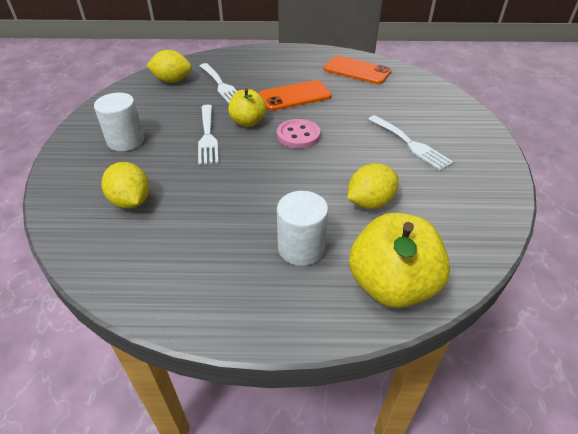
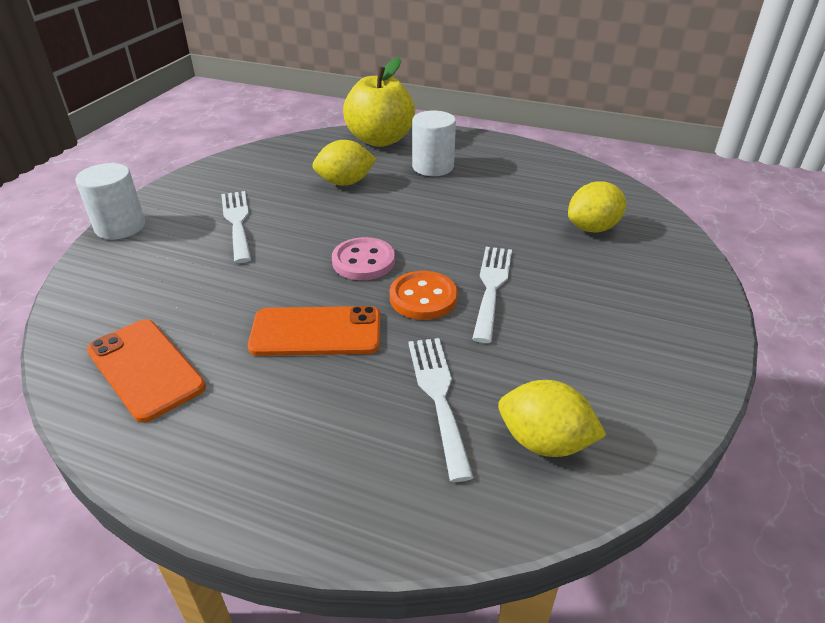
camera: 160 degrees left, 5 degrees down
(126, 141) = (617, 306): white cylinder -> white cylinder (120, 227)
(131, 201) = (592, 228): yellow lemon -> yellow lemon turned 75 degrees clockwise
(248, 122) = (423, 298): yellow apple -> orange button

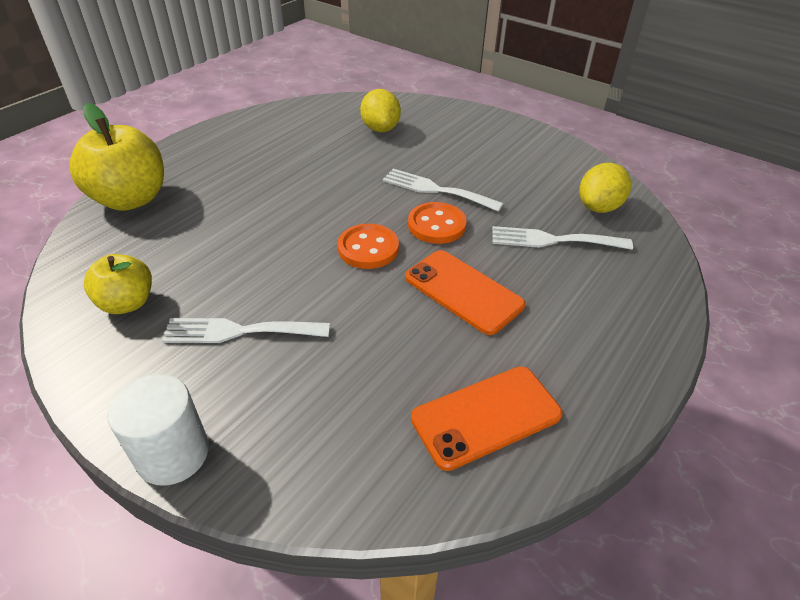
camera: 75 degrees left, 5 degrees up
(259, 173) = (127, 303): none -> yellow apple
(316, 332) = (463, 291): orange phone -> orange phone turned 60 degrees counterclockwise
(345, 183) = (210, 238): yellow lemon -> none
(363, 261) = (368, 248): pink button -> orange button
(433, 167) = (223, 178): white cylinder -> none

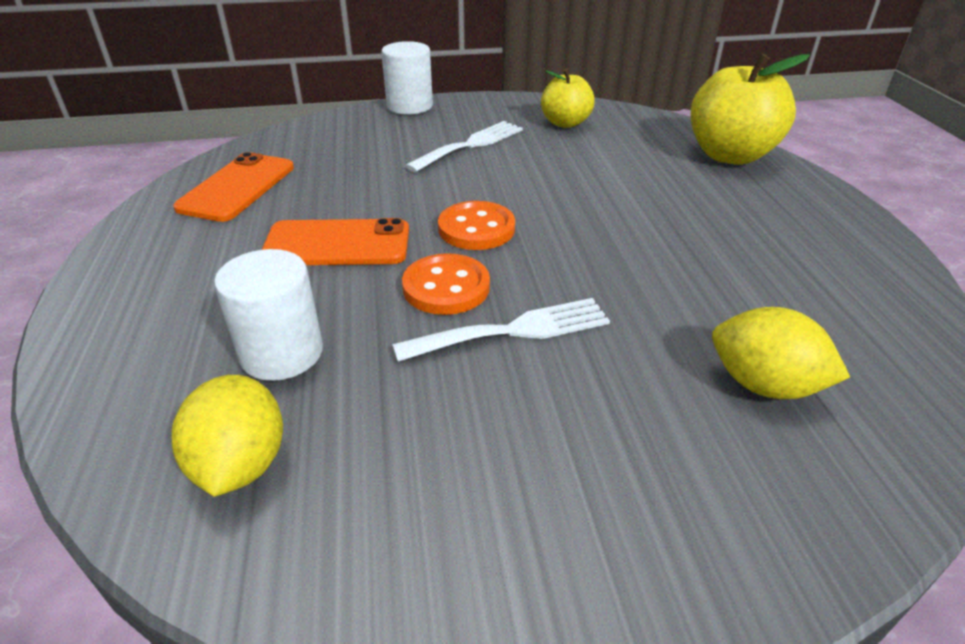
camera: 135 degrees right, 5 degrees down
(553, 240) = (282, 353): white fork -> white cylinder

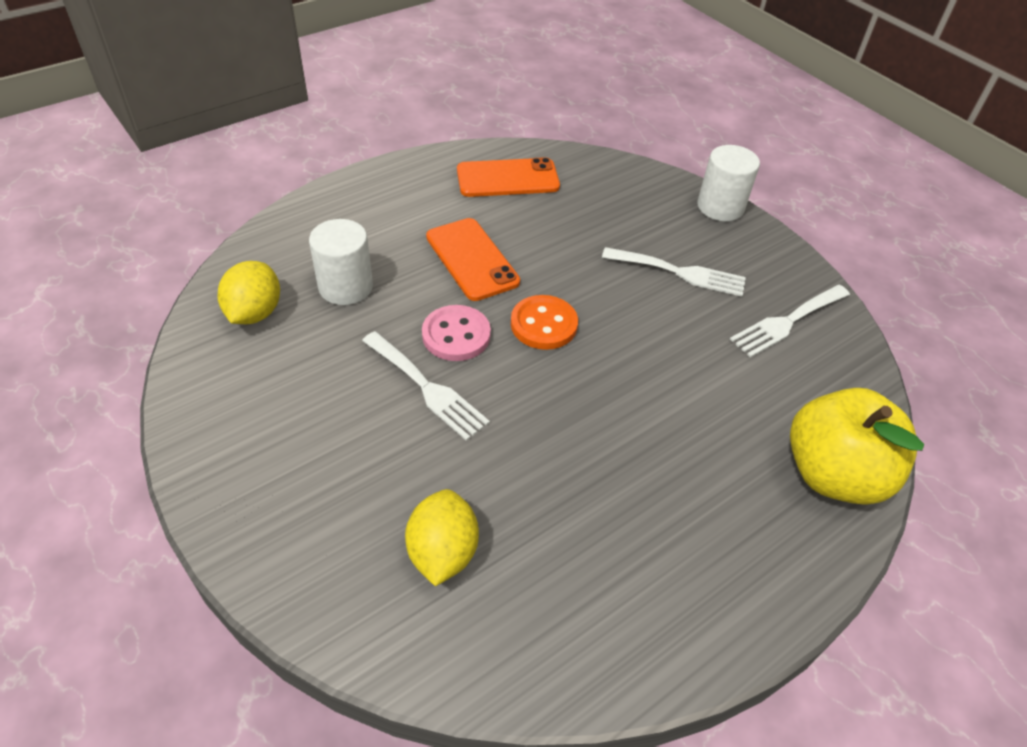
camera: 60 degrees right, 10 degrees up
(241, 464) = (254, 313): yellow lemon -> yellow lemon turned 45 degrees counterclockwise
(446, 287) = (456, 335): orange button -> pink button
(565, 123) = (787, 322): yellow apple -> white fork

